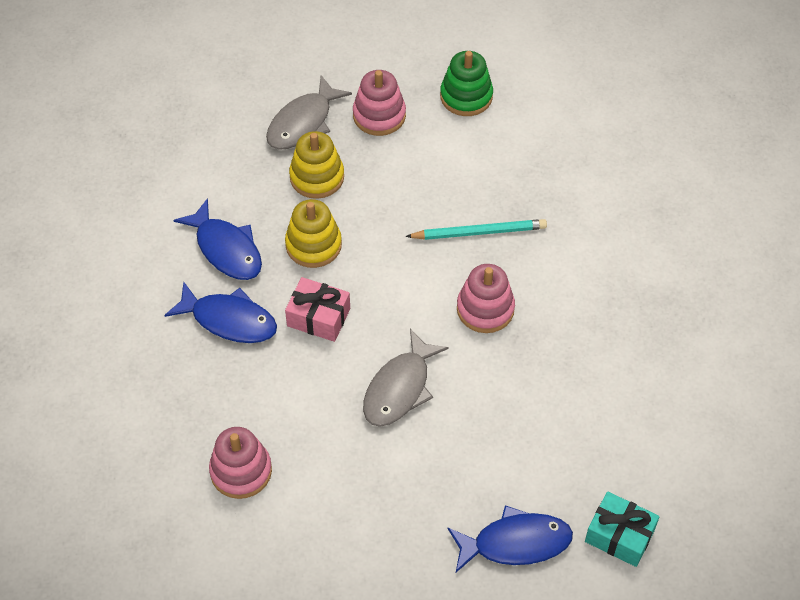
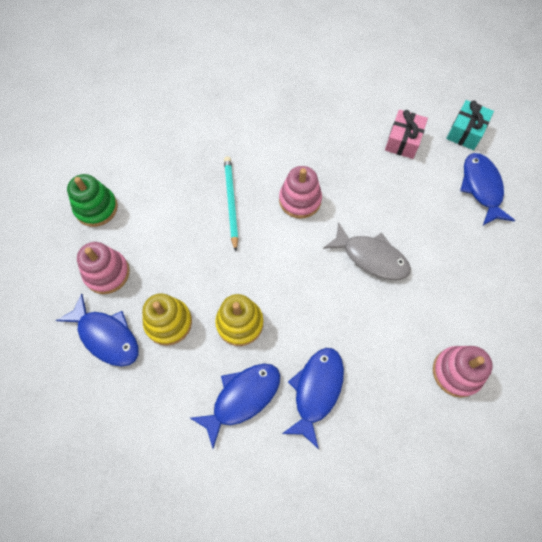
camera: 90 degrees left, 10 degrees up
(303, 122) = (106, 336): grey fish -> blue fish
(318, 317) = (311, 317): pink gift -> pink gift (403, 141)

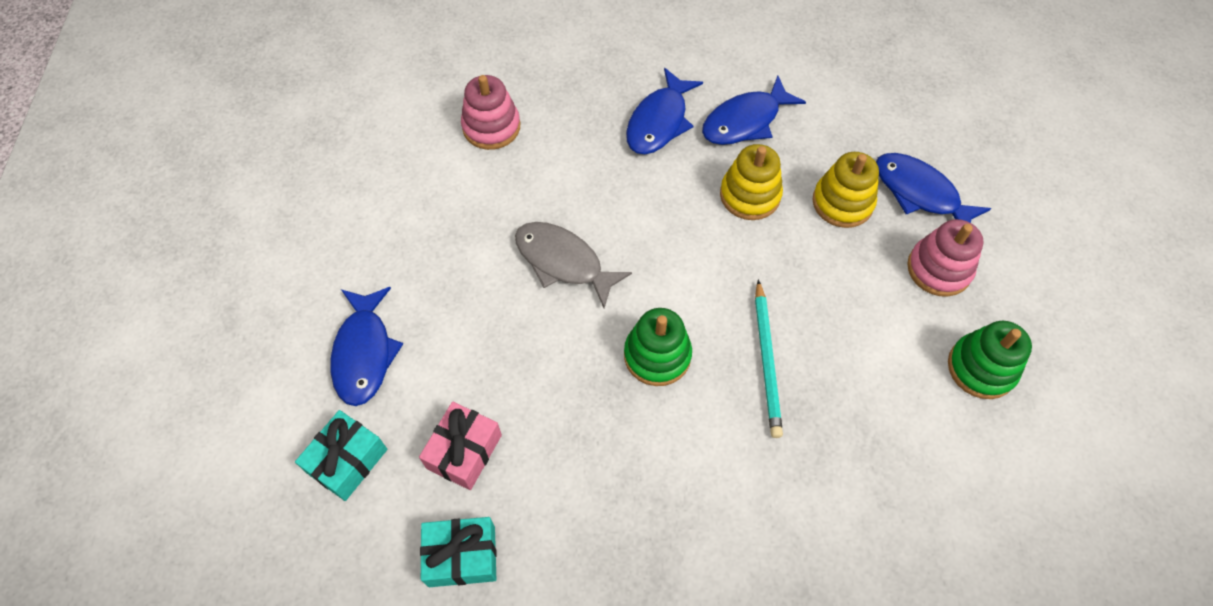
camera: 175 degrees left, 5 degrees down
(300, 200) = (657, 355): pink stacking toy -> green stacking toy
(389, 96) = (462, 556): none -> turquoise gift

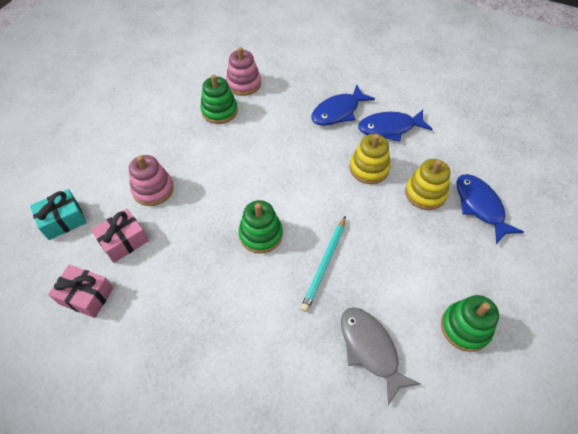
camera: 25 degrees right, 5 degrees down
(364, 353) = (107, 170): blue fish -> none
(462, 556) = (86, 296): turquoise gift -> pink gift
(481, 186) = (219, 111): none -> green stacking toy
(563, 262) = (239, 164): grey fish -> grey fish (370, 349)
(939, 269) = (468, 255): pink stacking toy -> pink stacking toy (153, 189)

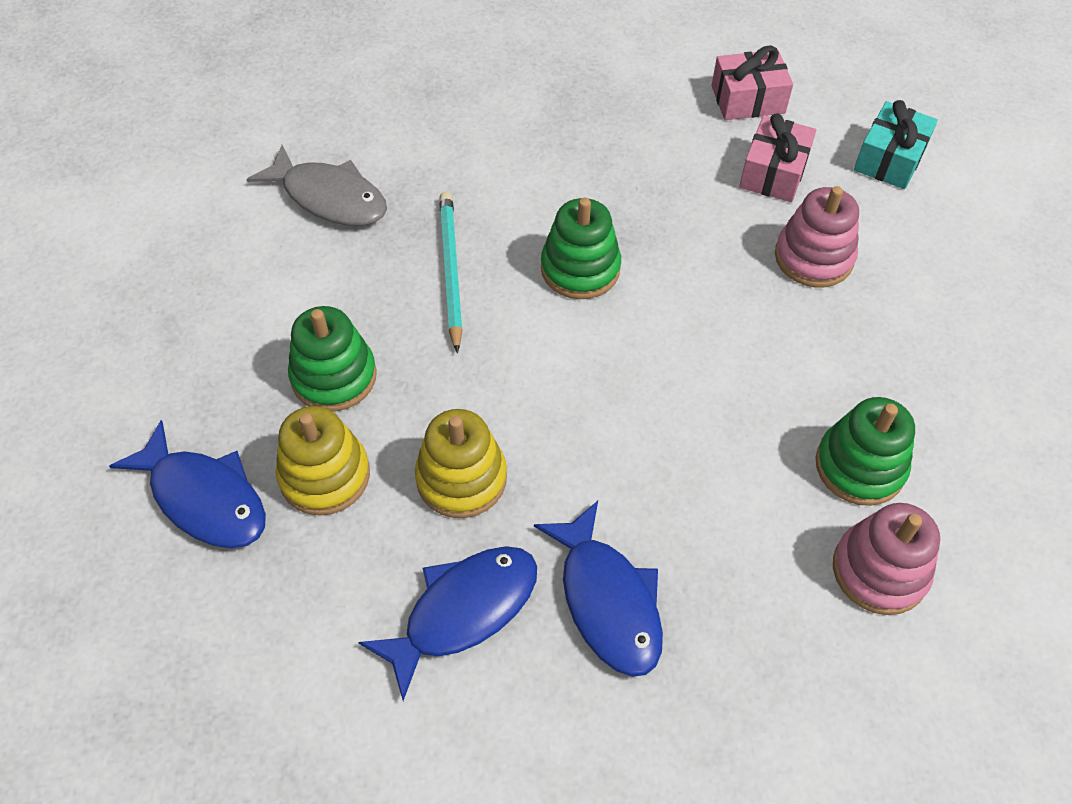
camera: 150 degrees right, 0 degrees up
(338, 111) = (607, 600): blue fish -> blue fish turned 135 degrees clockwise
(465, 327) = (197, 277): green stacking toy -> green stacking toy (334, 376)

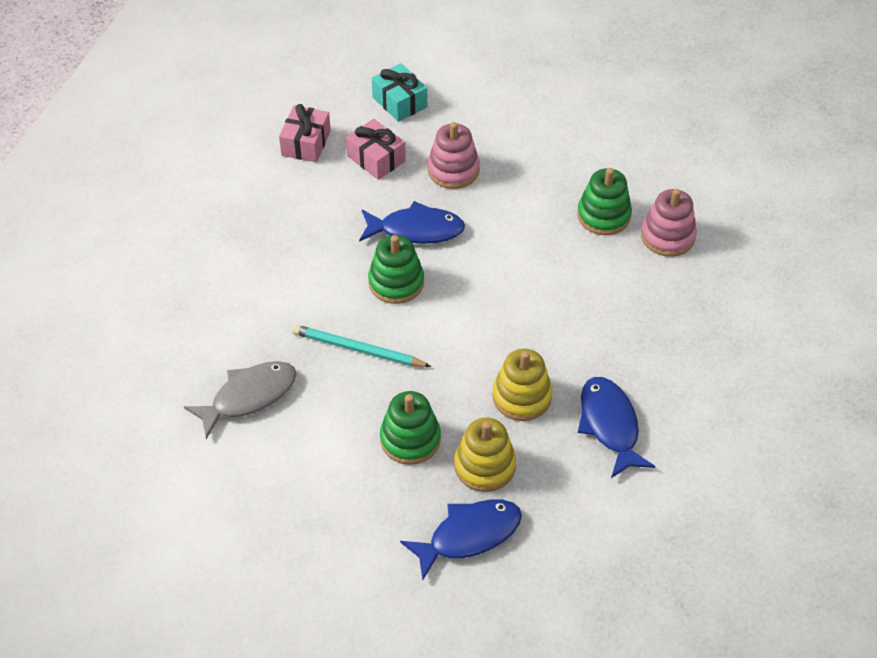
camera: 65 degrees left, 5 degrees down
(607, 600) = (632, 357): blue fish -> blue fish (416, 230)

